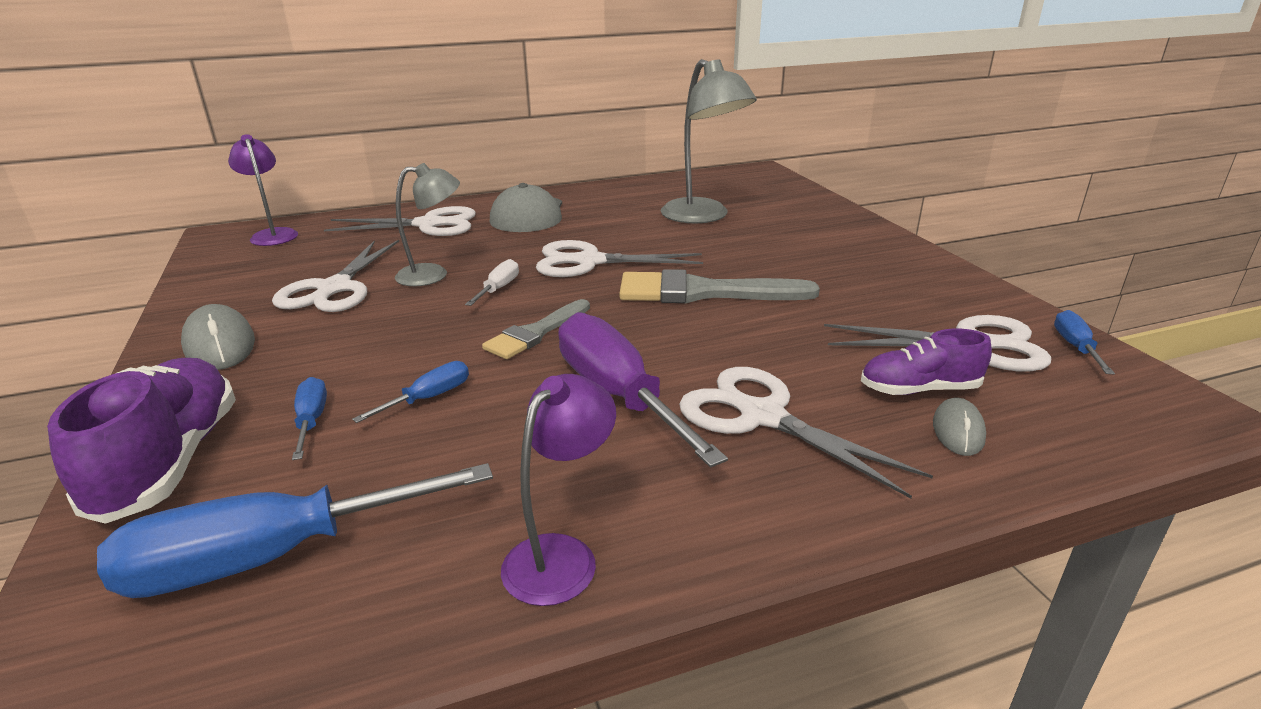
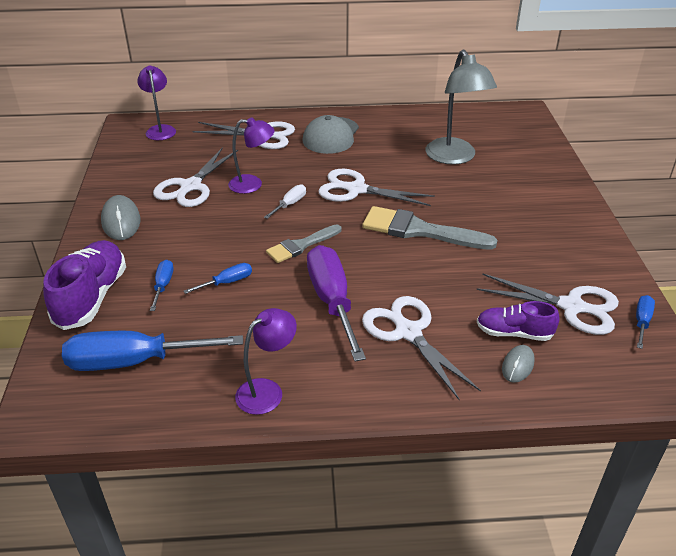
camera: 15 degrees right, 10 degrees up
(433, 274) = (253, 184): grey lamp -> purple lamp

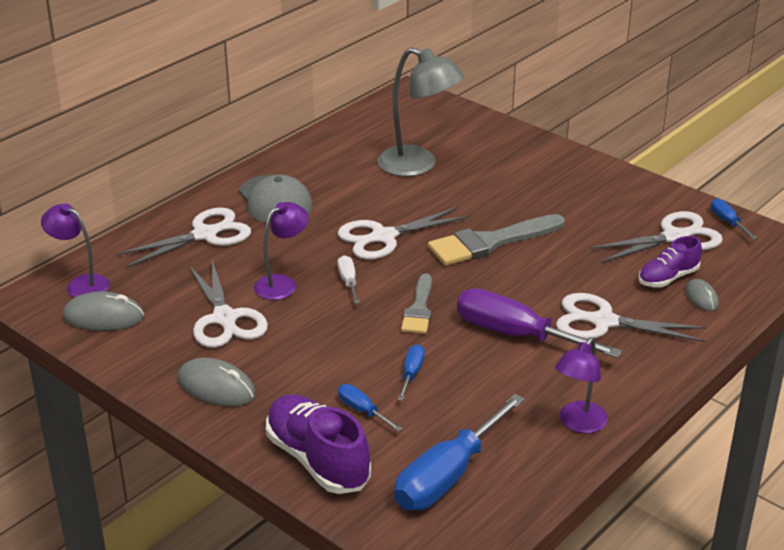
camera: 45 degrees left, 5 degrees down
(140, 152) = (103, 317): none -> grey mouse
(267, 391) = (578, 424): purple lamp -> purple lamp turned 150 degrees counterclockwise

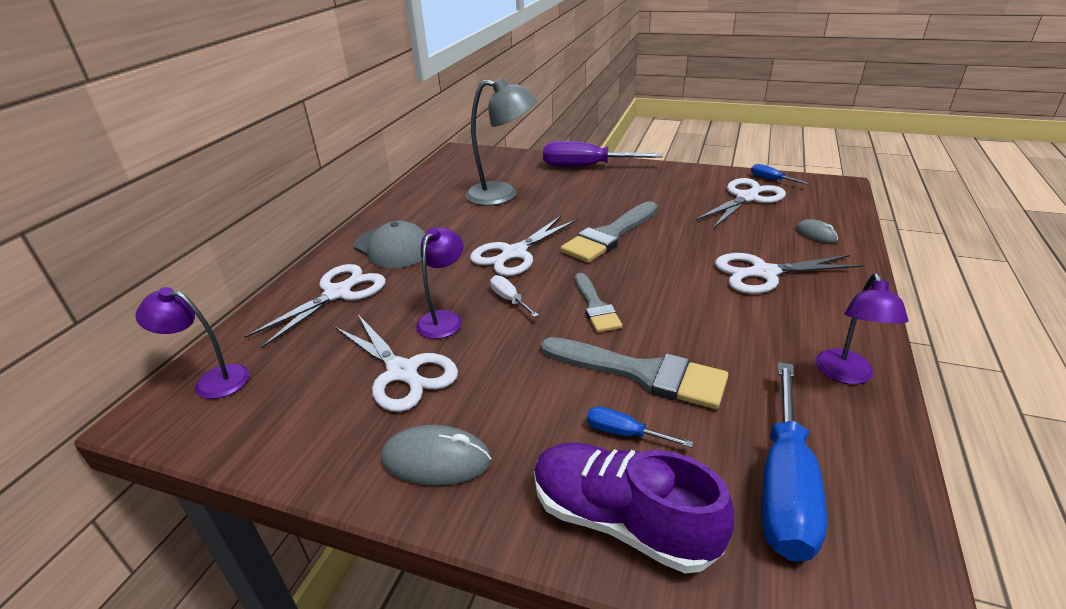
camera: 20 degrees left, 0 degrees up
(103, 317) = (253, 412): grey mouse -> none
(411, 374) = (641, 373): blue screwdriver -> grey brush
(516, 335) = (704, 305): purple screwdriver -> purple screwdriver (586, 167)
(668, 278) = (774, 227): purple shoe -> none

